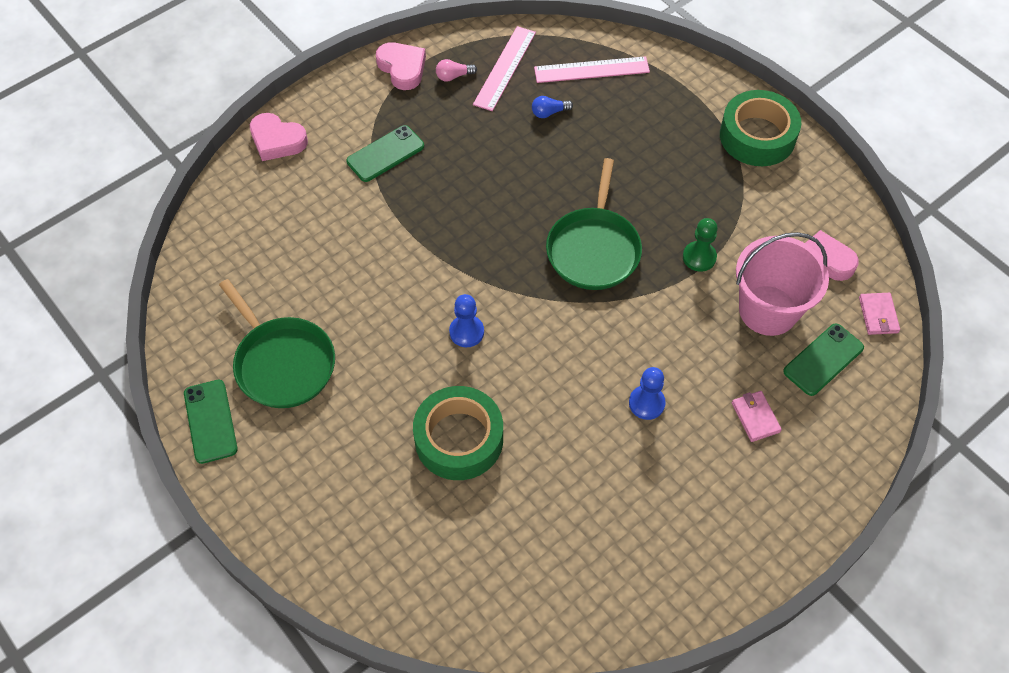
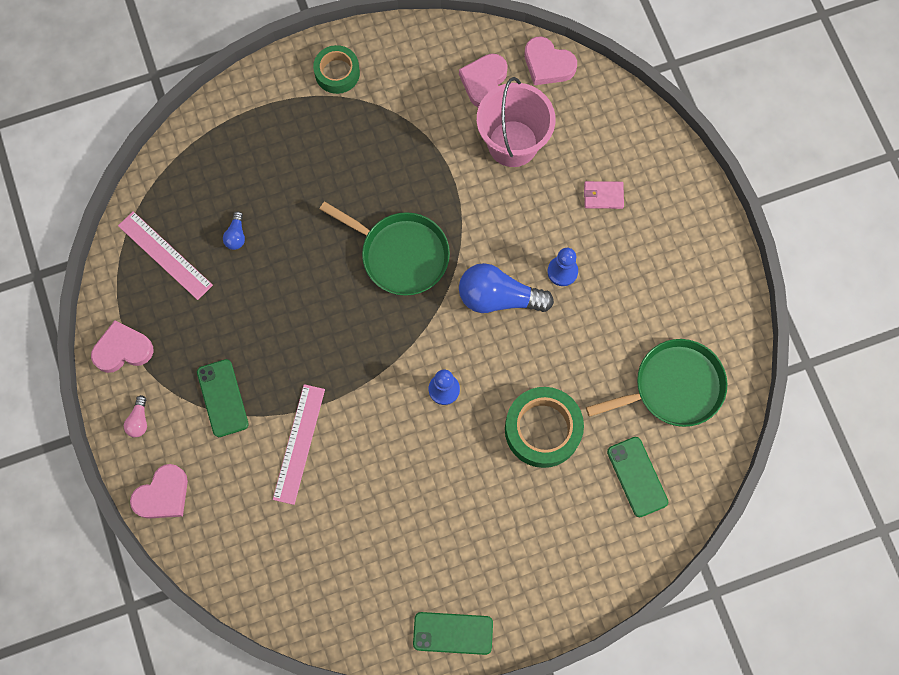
camera: 70 degrees left, 15 degrees up
(282, 363) = (417, 555): green pan -> green pan (673, 387)
(453, 76) = (154, 305): pink light bulb -> pink light bulb (139, 420)
(588, 351) = (498, 297): none -> blue light bulb
(591, 70) = (201, 179): pink ruler -> pink ruler (299, 443)
(699, 257) = (442, 174): green pawn -> none
(757, 136) = (337, 73): green tape -> green tape, size x0.64
(823, 359) = (571, 123): green phone -> green phone (637, 477)
(878, 315) = (548, 64): pink wallet -> pink heart

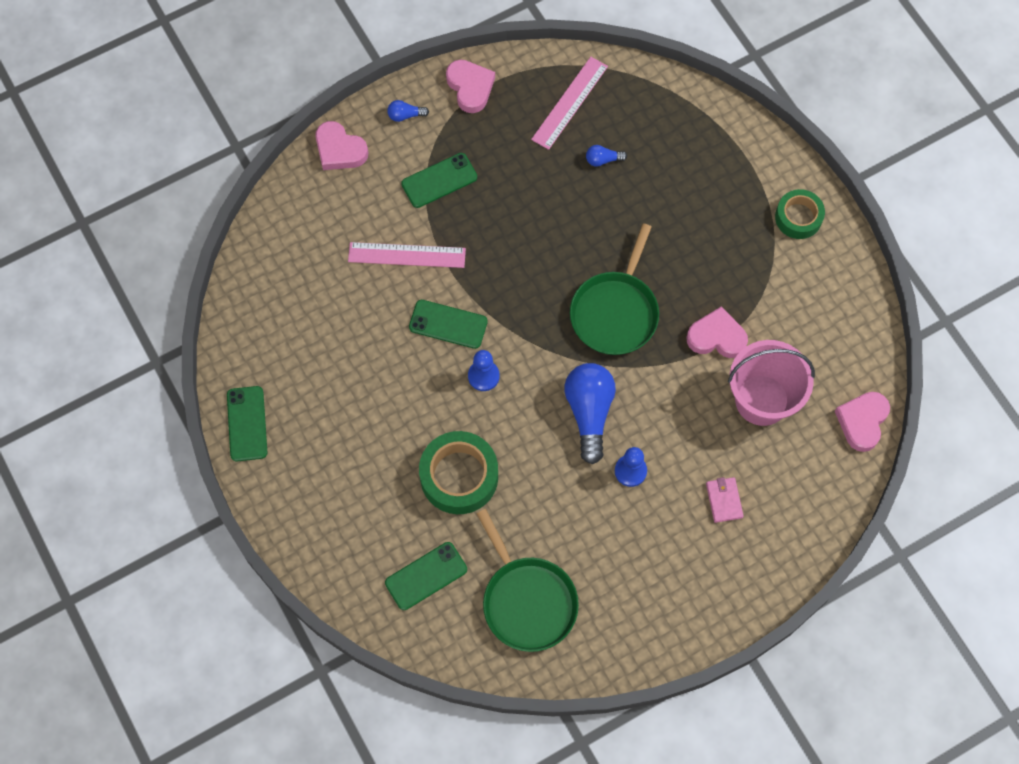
camera: 80 degrees right, 5 degrees down
(139, 420) = (405, 115): pink light bulb -> blue light bulb
(383, 415) = (448, 324): none -> green phone
(484, 82) = (824, 360): pink heart -> pink heart (716, 337)

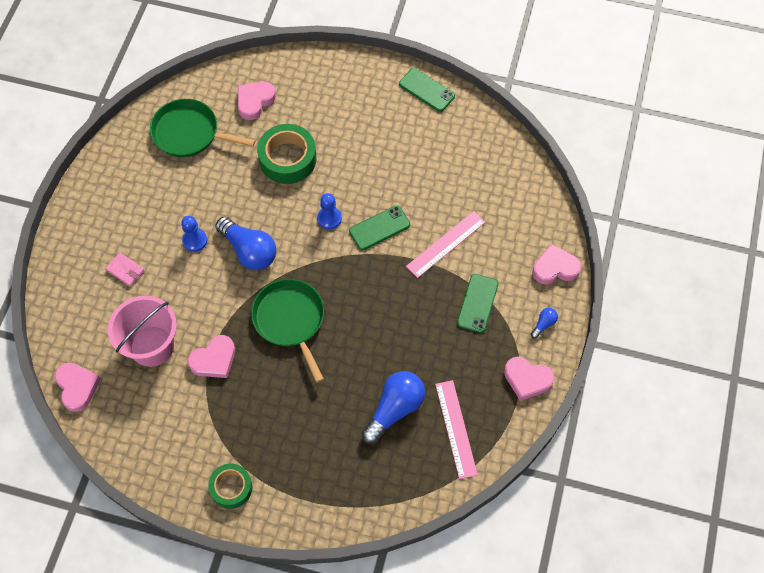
camera: 135 degrees right, 5 degrees down
(426, 576) = (255, 101): green phone -> pink heart
(603, 160) = (395, 409): blue light bulb -> blue light bulb, size x2.23

